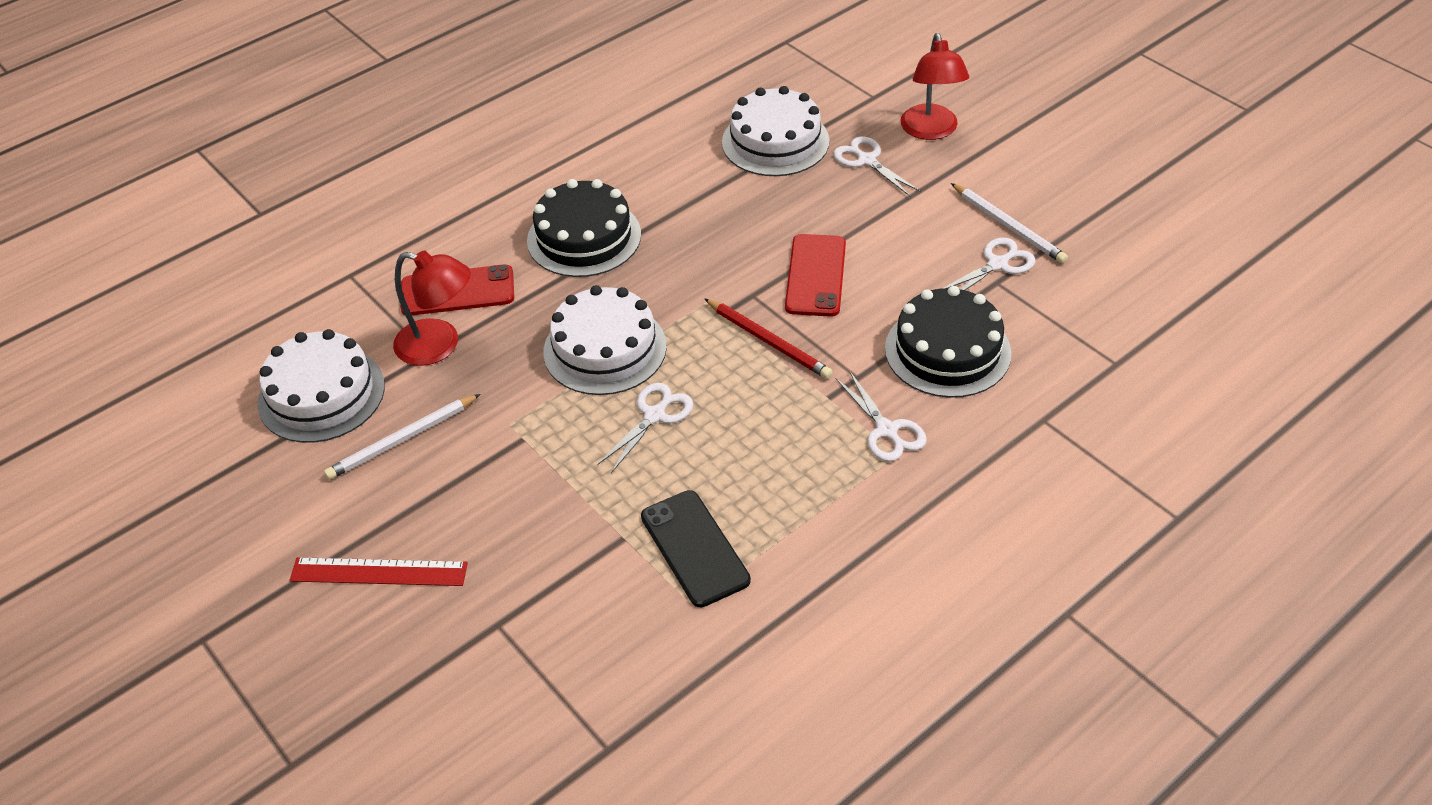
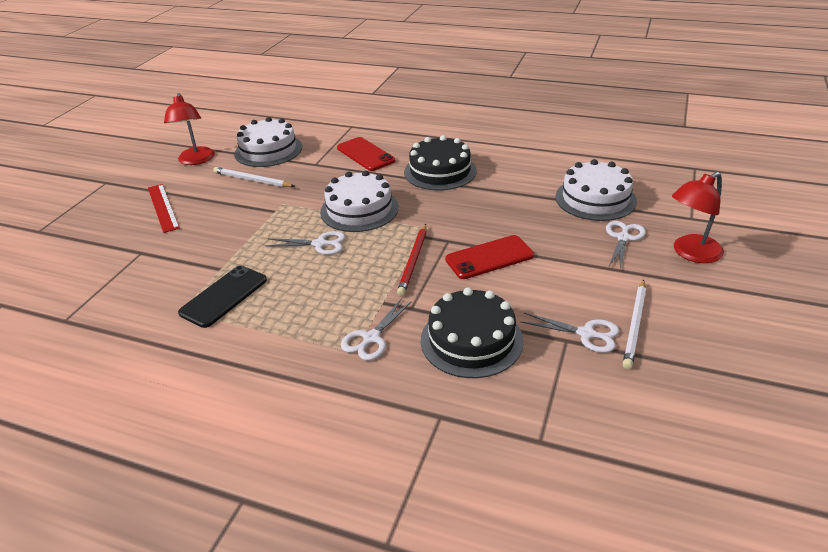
camera: 60 degrees right, 10 degrees down
(439, 345) = (323, 164): red lamp -> red lamp (196, 160)

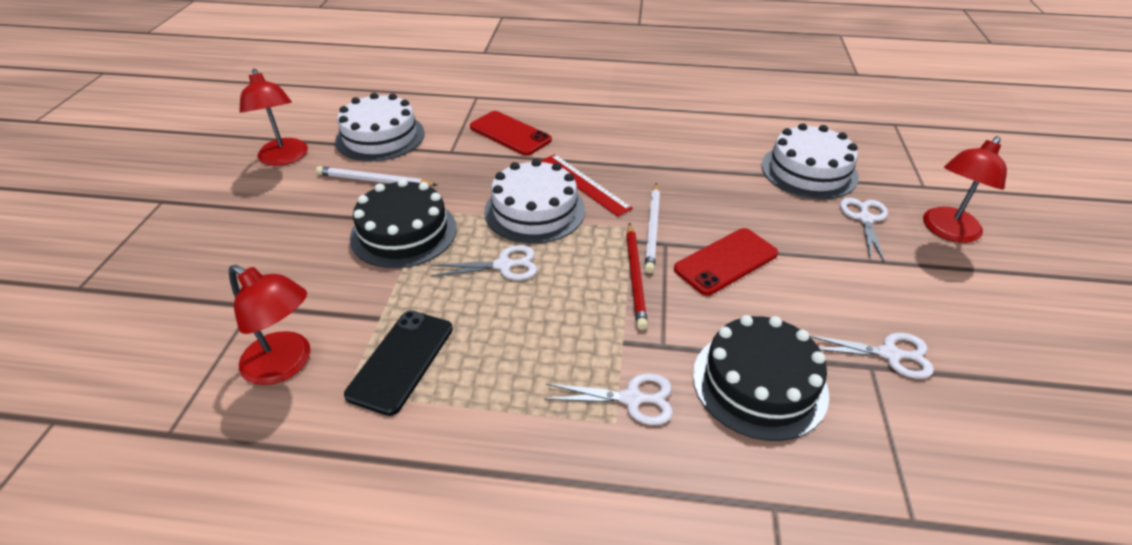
camera: 15 degrees left, 5 degrees up
(149, 290) = (286, 364): none -> red lamp
(162, 207) = (260, 232): red ruler -> red ruler (584, 184)
(371, 338) = (631, 399): white scissors -> white scissors turned 105 degrees counterclockwise
(440, 171) = (612, 149): black cake -> black cake (404, 232)
(635, 325) = (937, 334): white pencil -> white pencil (652, 229)

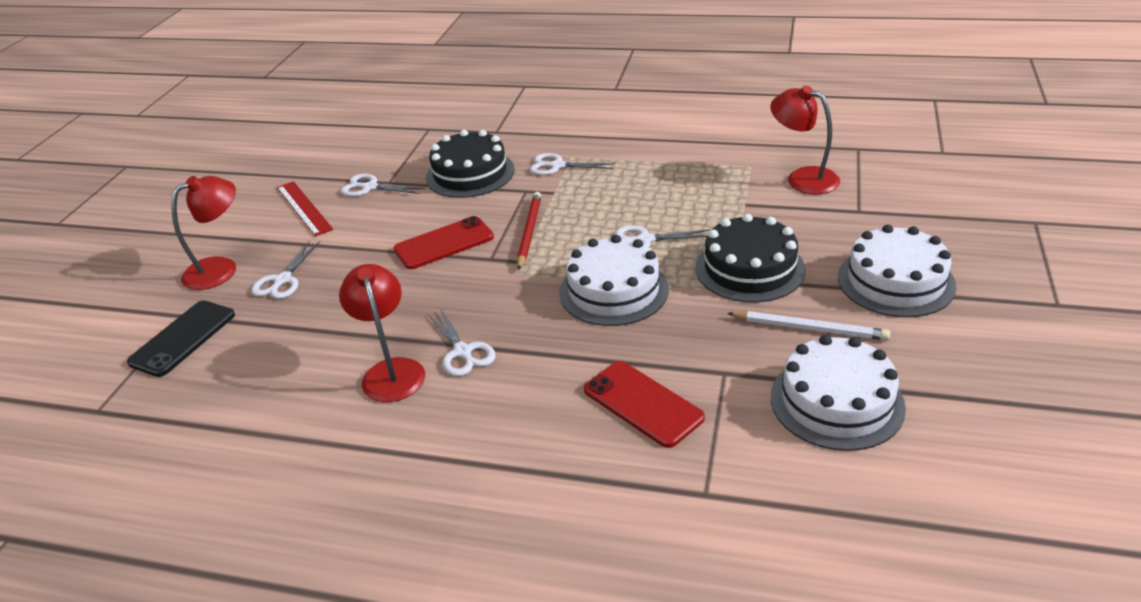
camera: 170 degrees left, 5 degrees down
(284, 158) = (954, 364): red lamp -> red lamp (391, 371)
(401, 361) = (718, 181): black phone -> black phone (183, 338)
(584, 184) = (553, 321): red ruler -> red ruler (304, 208)
(650, 161) = (463, 352): none -> white scissors
(652, 229) = (496, 271): white pencil -> none
(809, 171) = (284, 336): white cake -> white cake (895, 281)

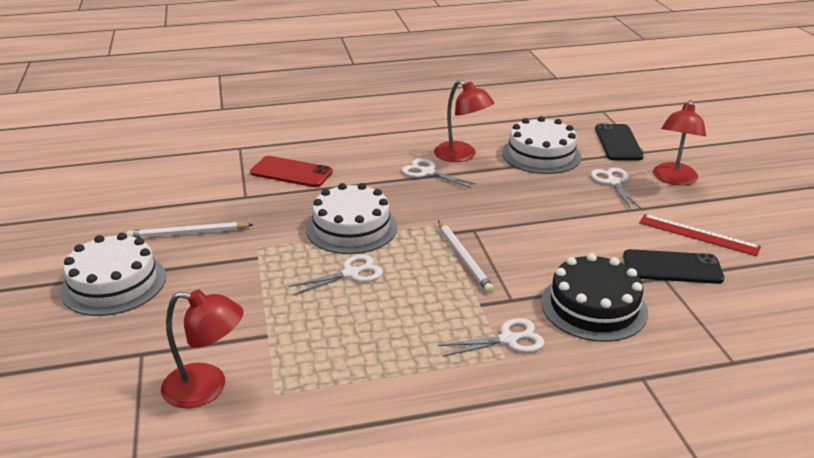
camera: 150 degrees right, 5 degrees down
(370, 187) = (672, 267): white scissors -> black phone
(444, 243) = (527, 232): red phone -> none
(529, 232) = (464, 258): red pencil -> white pencil
(749, 268) = (245, 268): black cake -> none
(836, 401) = (168, 197): white cake -> white cake (541, 154)

